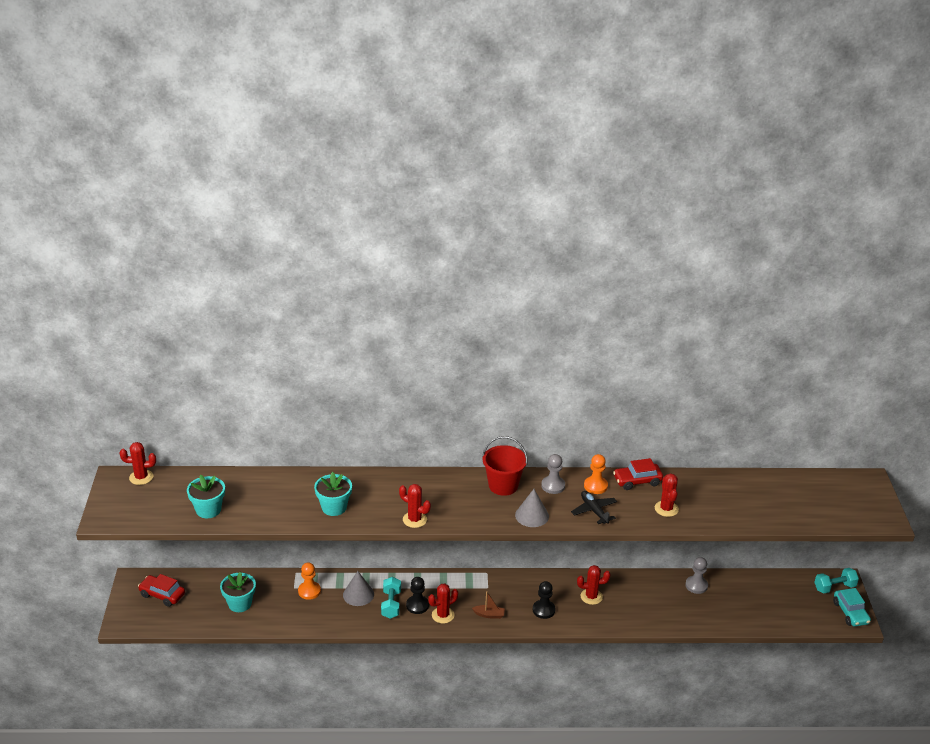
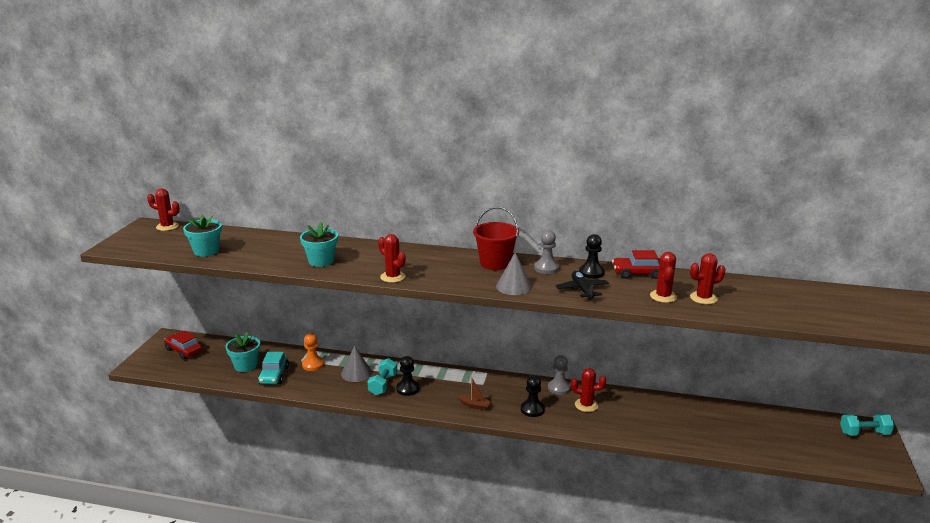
camera: 15 degrees right, 10 degrees down
(443, 615) = (428, 400): red cactus -> red cactus (703, 298)
(595, 486) = (591, 273): orange pawn -> black pawn
(696, 585) = (703, 411): grey pawn -> grey pawn (559, 388)
(850, 613) = (882, 459): turquoise car -> turquoise car (274, 375)

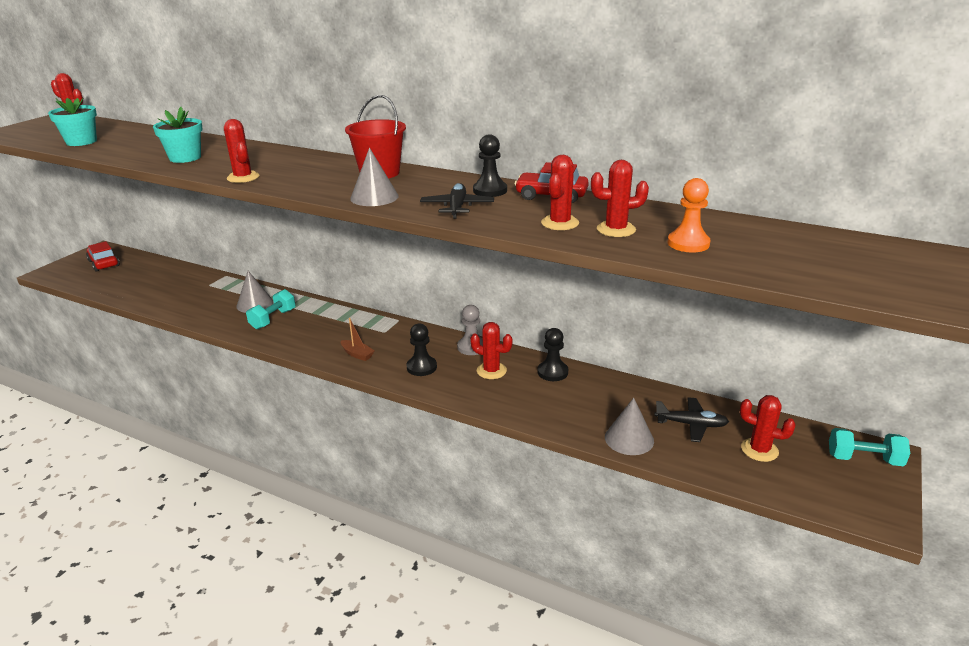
camera: 15 degrees right, 5 degrees up
(246, 366) = (150, 284): turquoise flower pot -> none
(274, 375) = (169, 296): turquoise car -> none
(313, 365) = (217, 290): orange pawn -> orange pawn (688, 243)
(407, 389) = (296, 327): black pawn -> black pawn (552, 372)
(546, 268) = (437, 182): grey pawn -> none
(712, 442) = (629, 439): none -> grey cone
(747, 426) = (691, 424): none -> black plane
(799, 437) = (759, 450): none -> red cactus

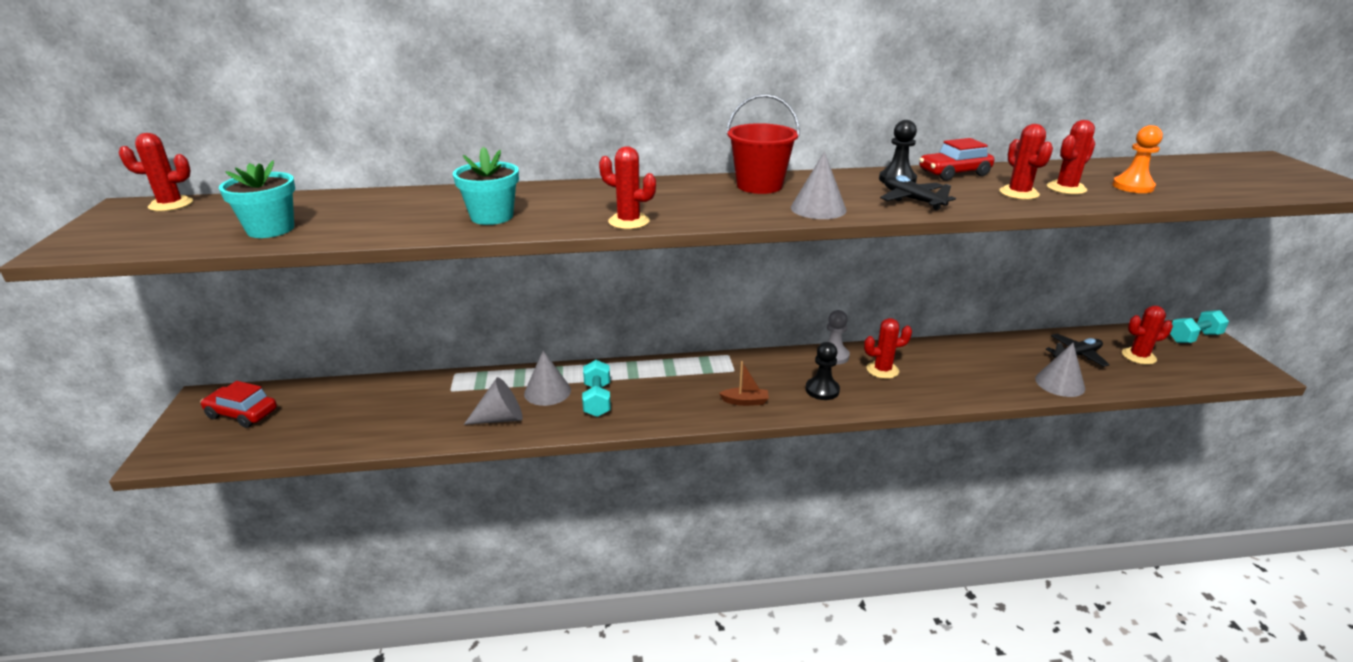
camera: 35 degrees left, 0 degrees up
(208, 310) = (500, 418): none -> grey cone
(552, 372) = (928, 353): black pawn -> none

